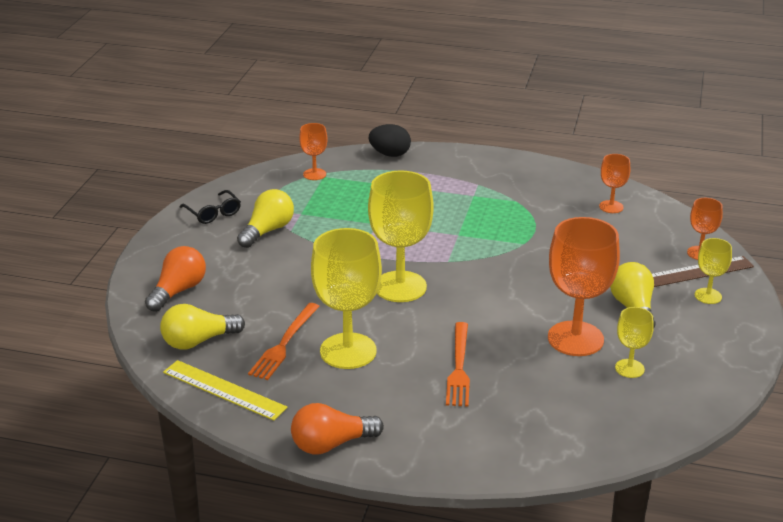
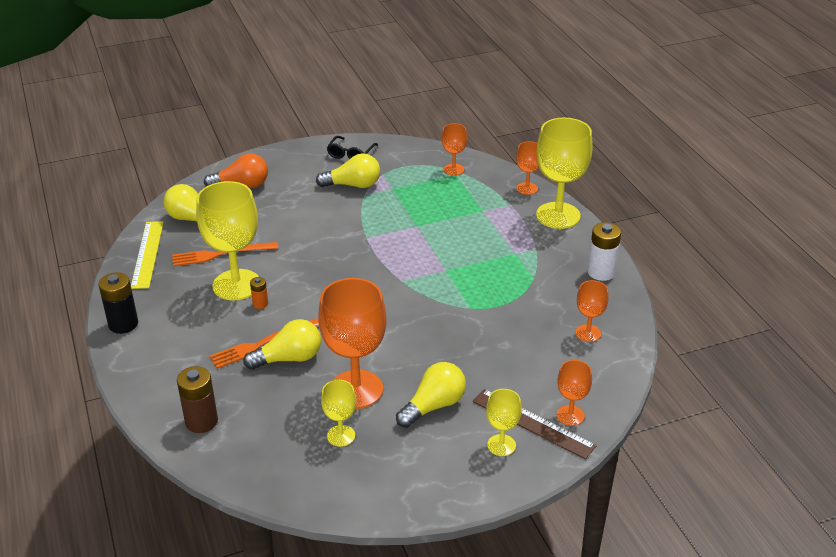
camera: 55 degrees right, 5 degrees up
(331, 444) = (123, 324): orange light bulb -> black battery
(390, 154) = (527, 188): black egg -> orange goblet
(395, 347) = (260, 304): none -> orange battery
(400, 287) = (341, 273): yellow goblet -> yellow goblet (558, 215)
(496, 359) = (289, 358): none -> yellow light bulb
(539, 441) = (201, 421): none -> brown battery
(542, 171) = (601, 272): none -> white battery

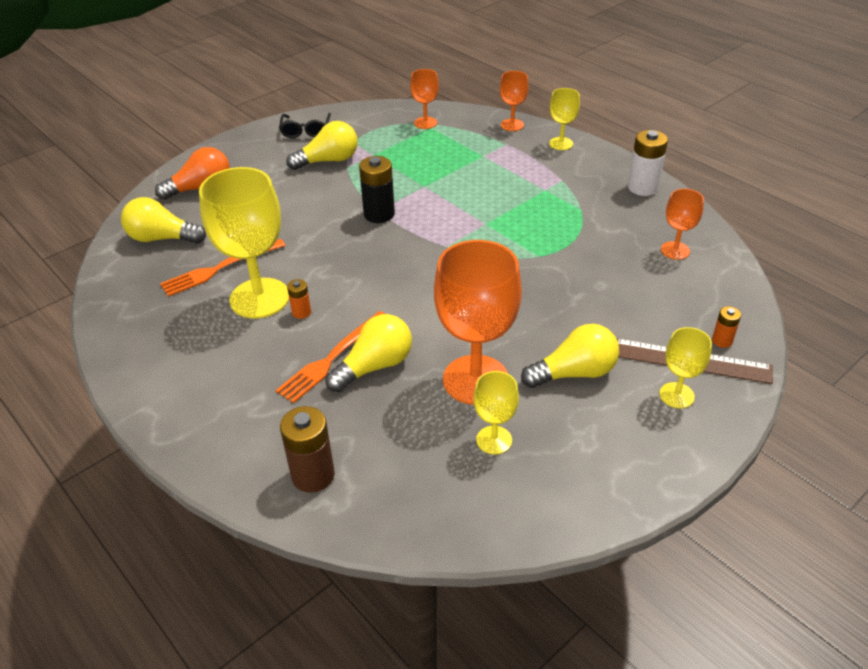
camera: 20 degrees left, 5 degrees up
(123, 324) = (141, 382): black battery -> black battery (379, 214)
(147, 254) = (127, 290): yellow ruler -> none
(433, 406) = (574, 373): yellow light bulb -> yellow light bulb turned 45 degrees clockwise
(558, 215) = (561, 143): yellow goblet -> yellow goblet, size x0.50
(570, 415) = (722, 341): orange goblet -> orange battery

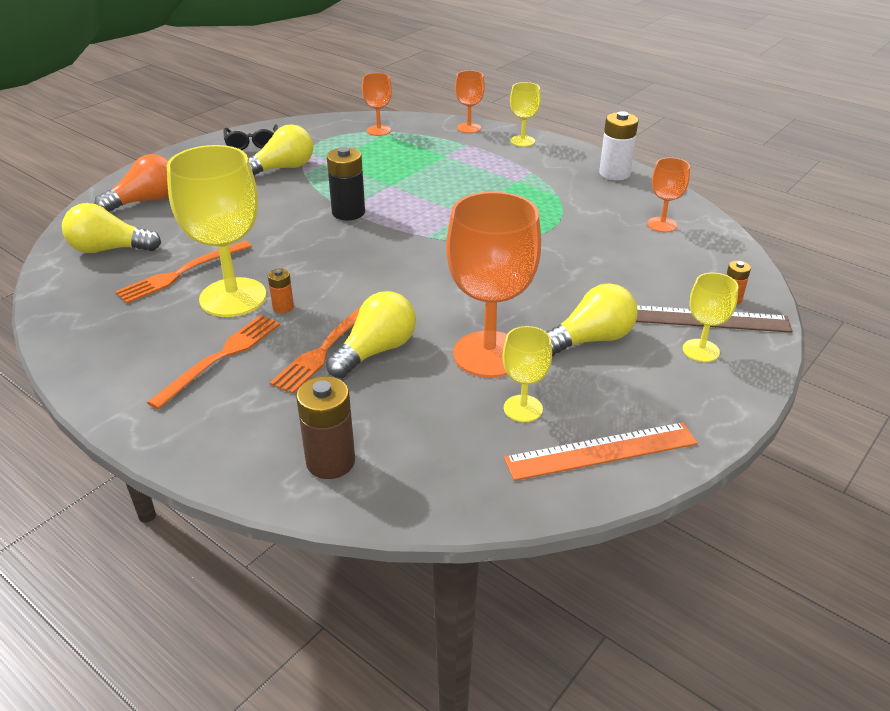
camera: 10 degrees left, 5 degrees down
(238, 360) = (221, 357): none -> orange fork
(555, 492) = (601, 451): none -> orange ruler

